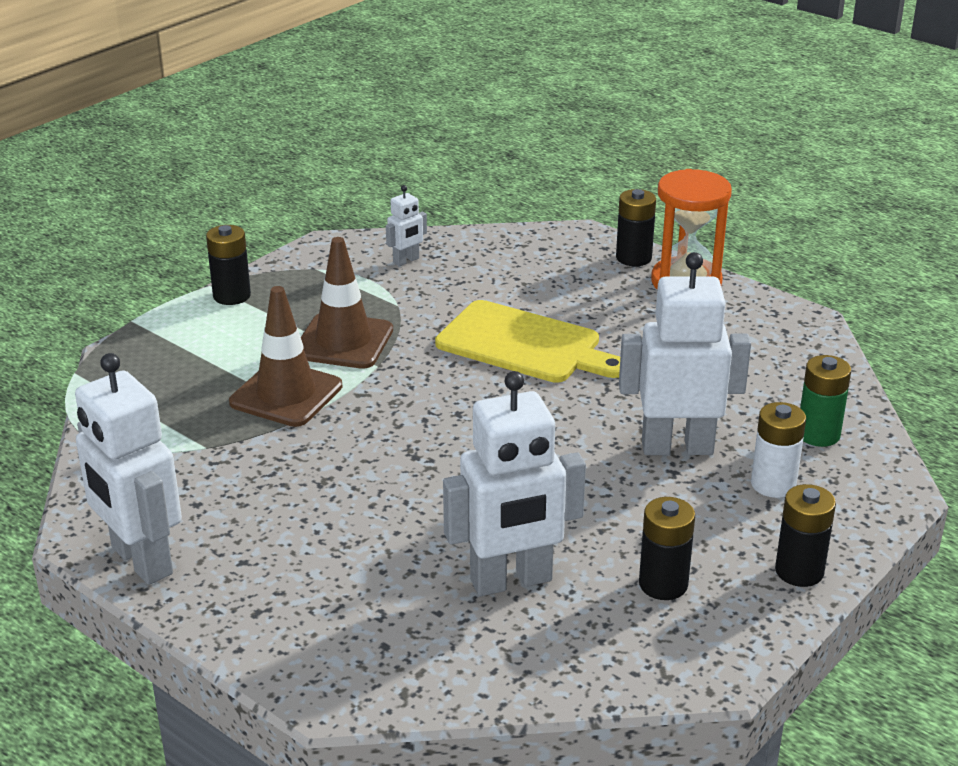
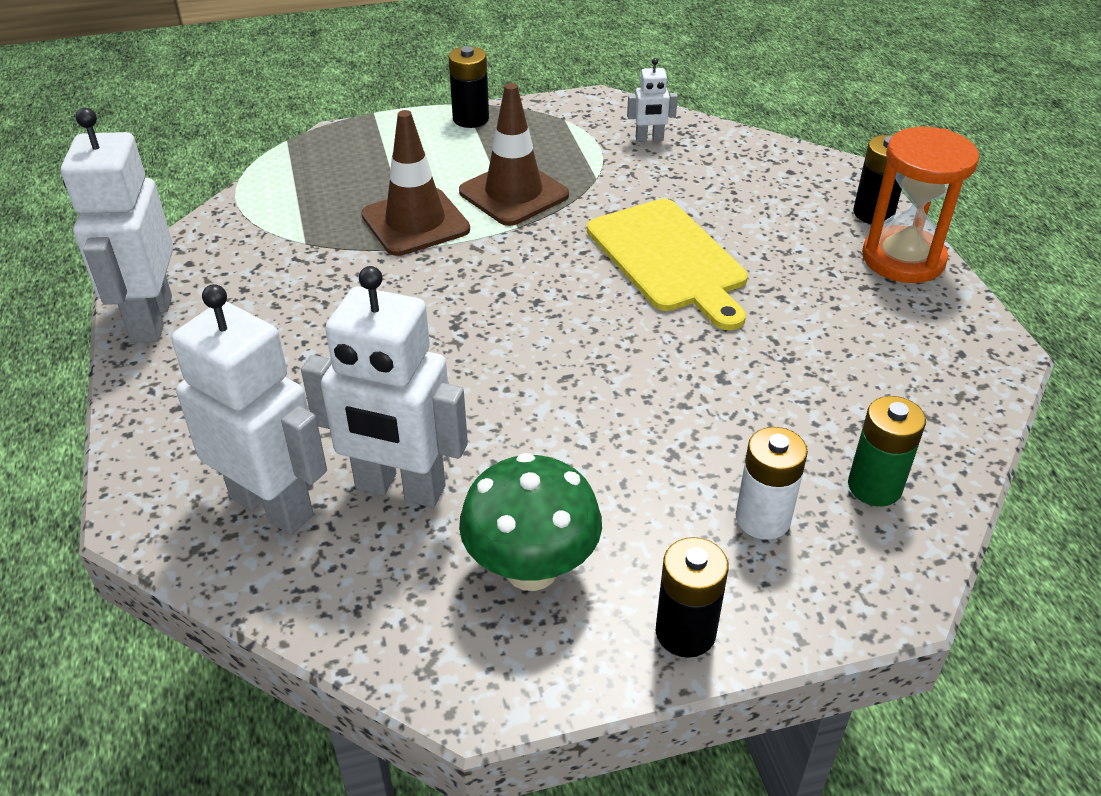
camera: 35 degrees right, 10 degrees up
(663, 584) = (531, 569): black battery -> green mushroom
(677, 447) = (704, 429): white robot -> white robot (272, 505)

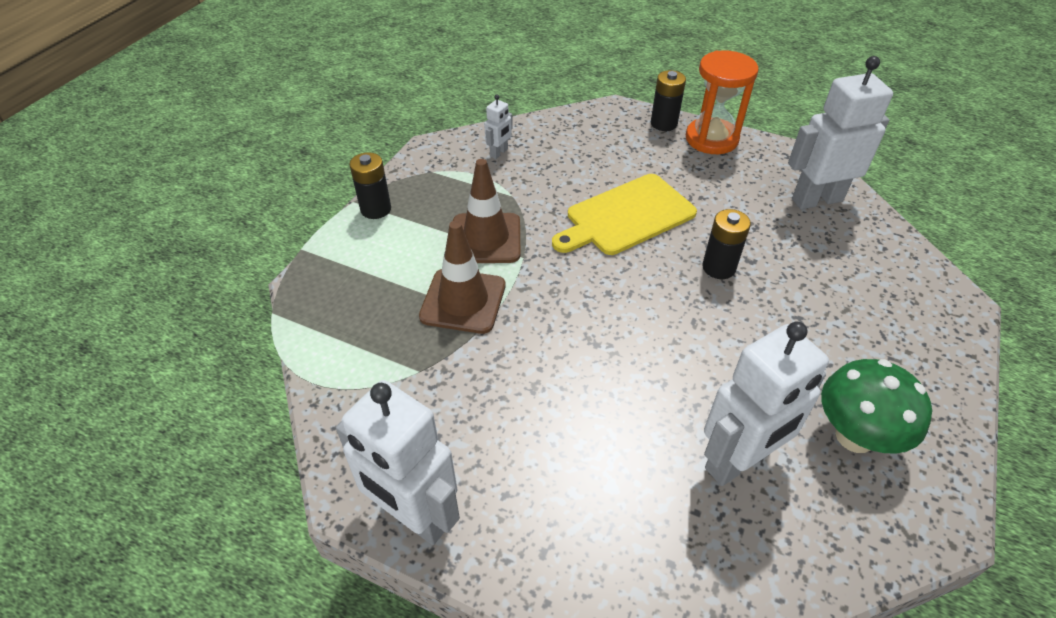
camera: 50 degrees left, 5 degrees up
(272, 505) = (703, 544): white robot -> white robot (816, 199)
(669, 259) = (626, 216): yellow cutting board -> yellow cutting board turned 135 degrees clockwise
(685, 632) = (944, 398): black battery -> black battery (718, 267)
(763, 519) = (876, 315): white battery -> none
(874, 487) = (879, 260): green battery -> none

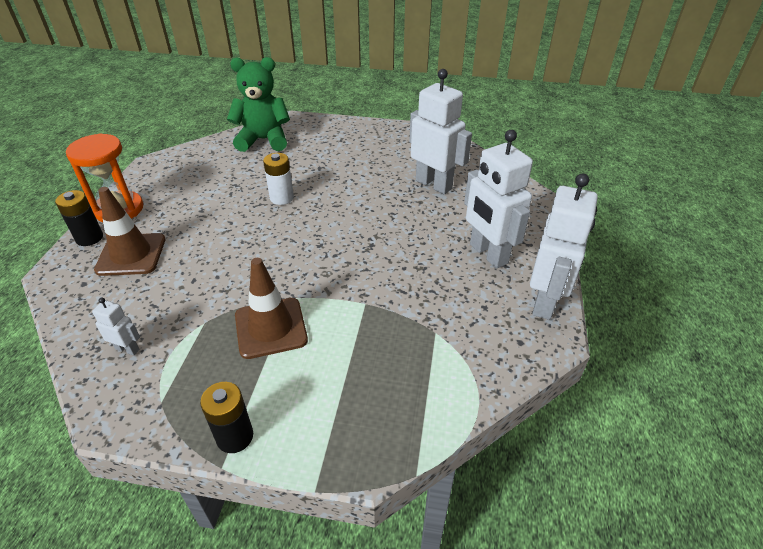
camera: 105 degrees left, 5 degrees down
(463, 301) = (353, 324): brown traffic cone -> brown traffic cone (131, 255)
(626, 216) = (229, 246): yellow cutting board -> none
(718, 267) = (281, 198): black battery -> white battery
(816, 199) = (202, 161): white robot -> white robot (488, 254)
(854, 436) = (399, 151): green mushroom -> none
(881, 262) = (263, 140): none -> green teddy bear

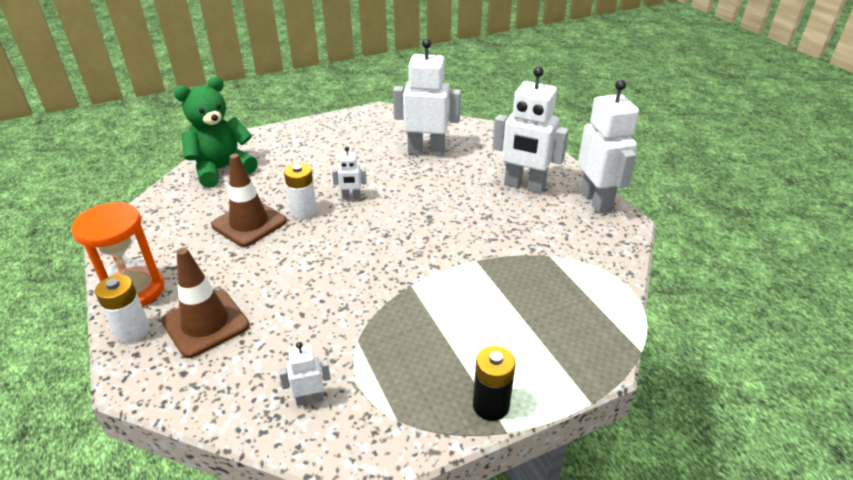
camera: 35 degrees left, 5 degrees down
(89, 238) = (133, 331): black battery -> white battery
(271, 328) = (422, 315): brown traffic cone -> brown traffic cone (249, 223)
(328, 201) = (351, 197): none -> white robot

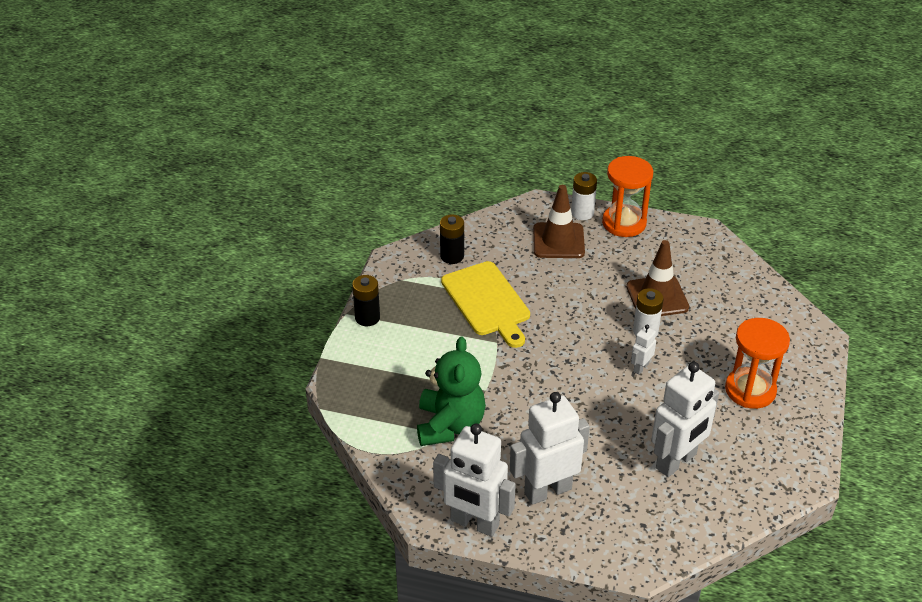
camera: 130 degrees right, 5 degrees up
(221, 170) = (763, 312): green teddy bear -> green teddy bear (450, 425)
(309, 399) = (452, 256): white robot -> black battery
(321, 148) = (750, 390): none -> orange hourglass
(361, 323) = (487, 302): none -> yellow cutting board

